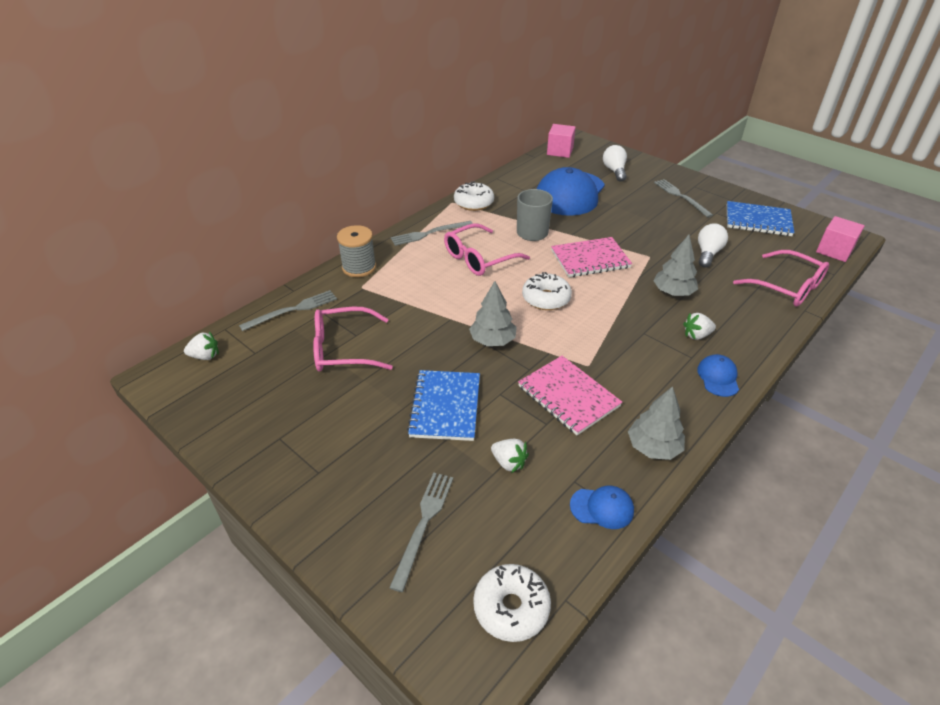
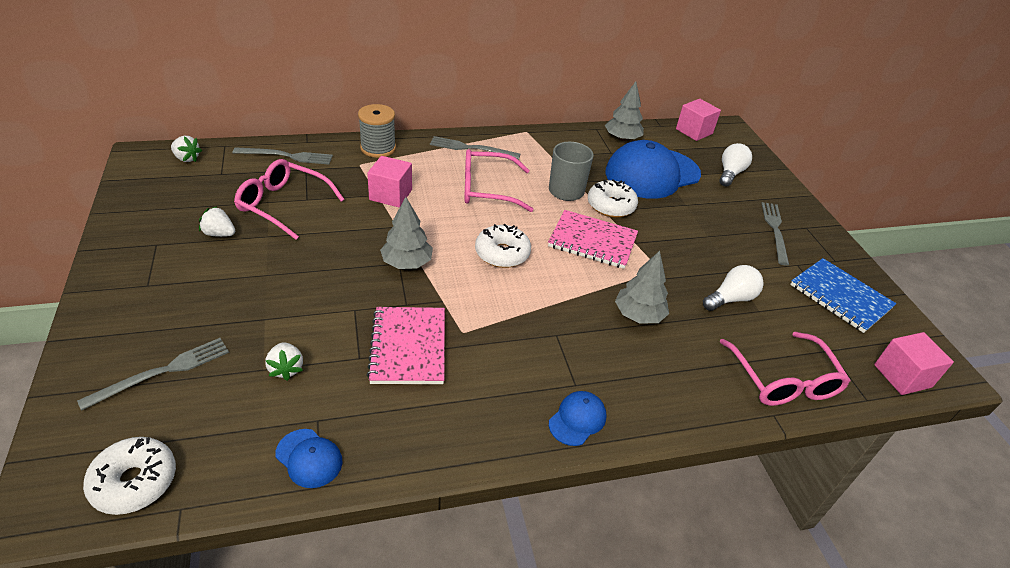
camera: 30 degrees right, 0 degrees up
(416, 298) = (390, 195): none -> pink cube
(445, 407) = (298, 293): blue notebook -> none
(474, 203) = (545, 140): white donut -> white donut (611, 206)
(653, 447) = (424, 440): grey tree -> grey tree (622, 138)
(696, 335) = (609, 368): white strawberry -> white strawberry (219, 234)

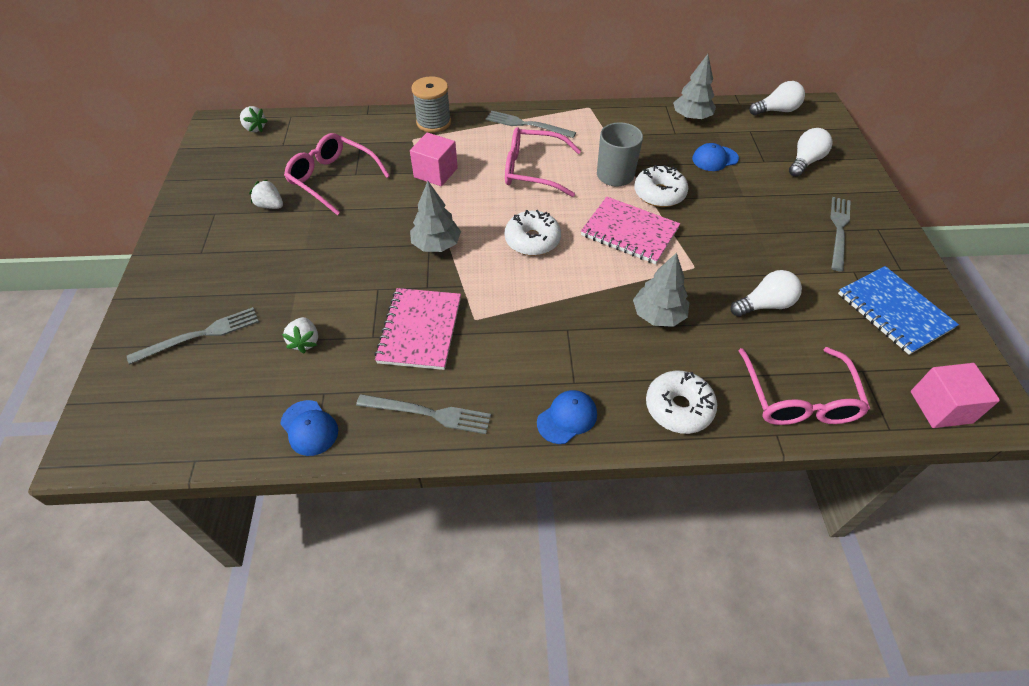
camera: 15 degrees right, 10 degrees up
(134, 482) = (162, 432): white donut -> white donut (678, 408)
(287, 156) = (345, 128): grey fork -> grey fork (428, 413)
(652, 173) = (714, 159): blue cap -> blue cap, size x0.43
(694, 131) = (776, 110): pink cube -> white light bulb

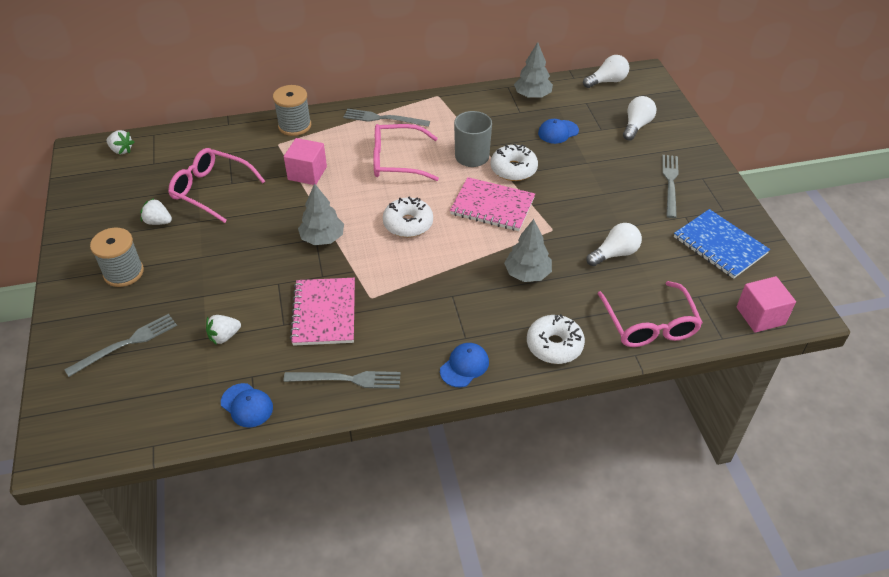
camera: 10 degrees left, 5 degrees down
(220, 255) = (123, 273): none -> grey spool
(305, 342) = (224, 336): white strawberry -> white strawberry turned 75 degrees clockwise

